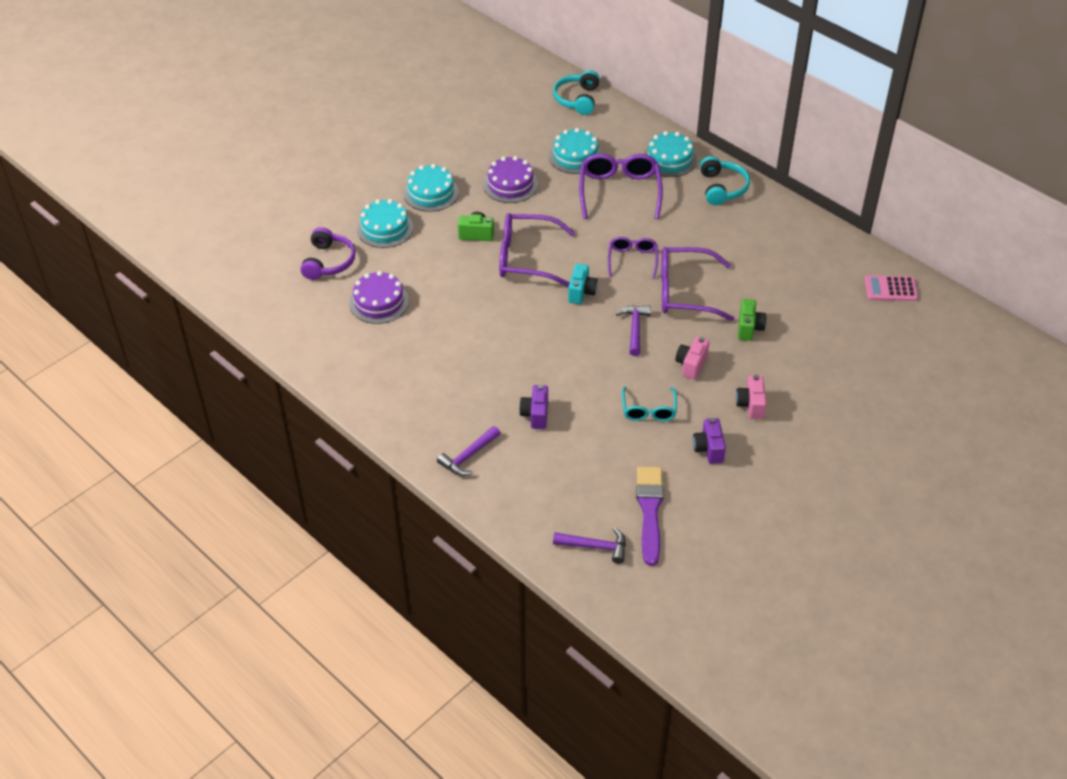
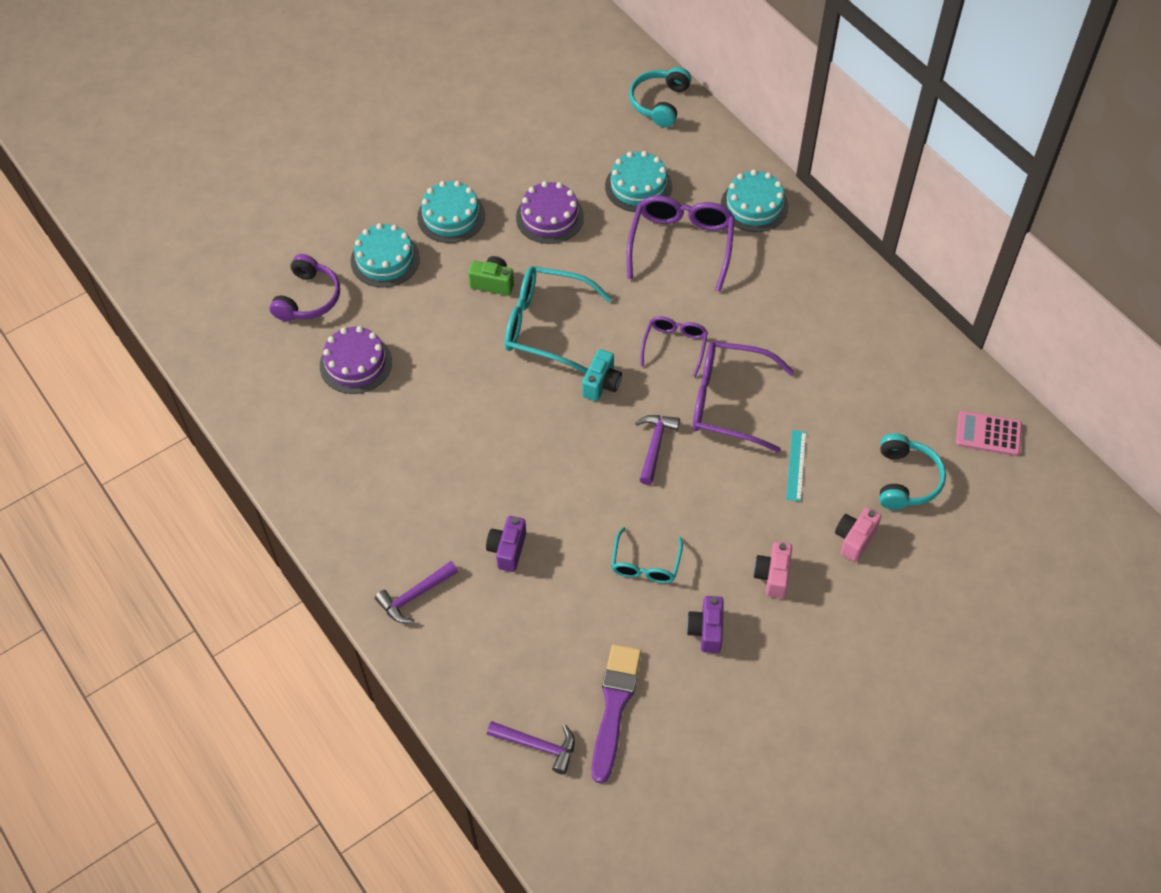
camera: 10 degrees right, 10 degrees up
(526, 258) = (545, 325): purple glasses -> turquoise glasses
(691, 365) = (712, 507): pink camera -> pink camera (854, 539)
(722, 188) = (810, 256): turquoise headphones -> turquoise headphones (906, 480)
(749, 328) = (796, 465): green camera -> turquoise ruler

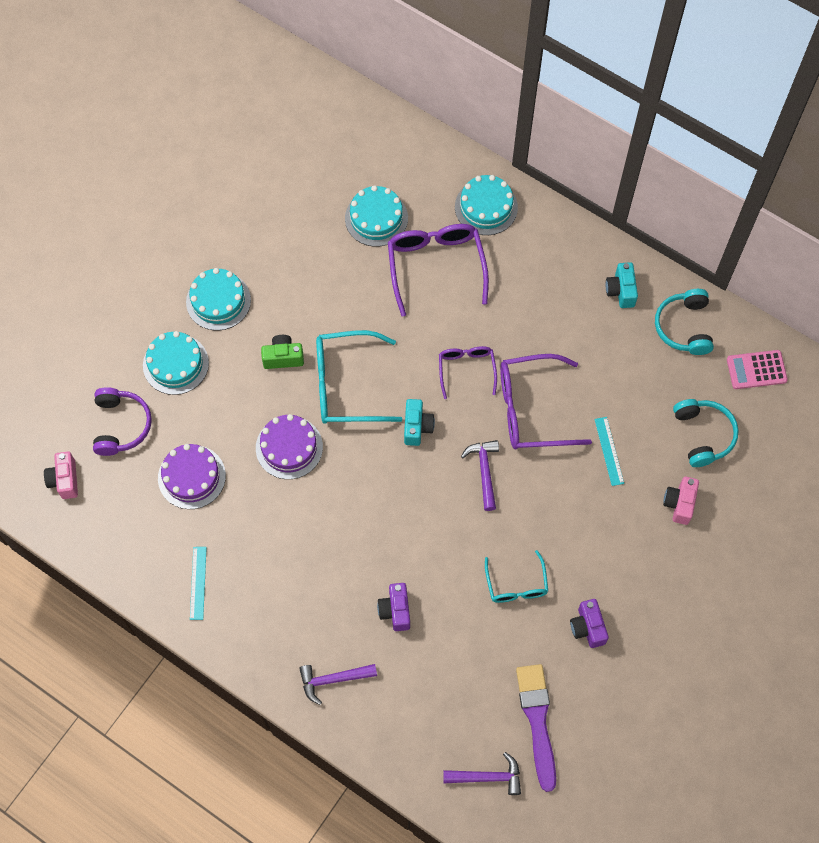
camera: 20 degrees left, 10 degrees up
(318, 462) = (198, 583): none -> turquoise ruler
(415, 596) = (333, 679): purple hammer -> purple hammer turned 45 degrees clockwise
(549, 217) = (308, 274): purple cake -> purple cake (289, 447)
(659, 103) = (363, 124): turquoise headphones -> turquoise headphones (684, 327)
(772, 576) = (624, 560): pink camera -> pink camera (65, 480)
(866, 319) = (621, 291): none -> turquoise camera

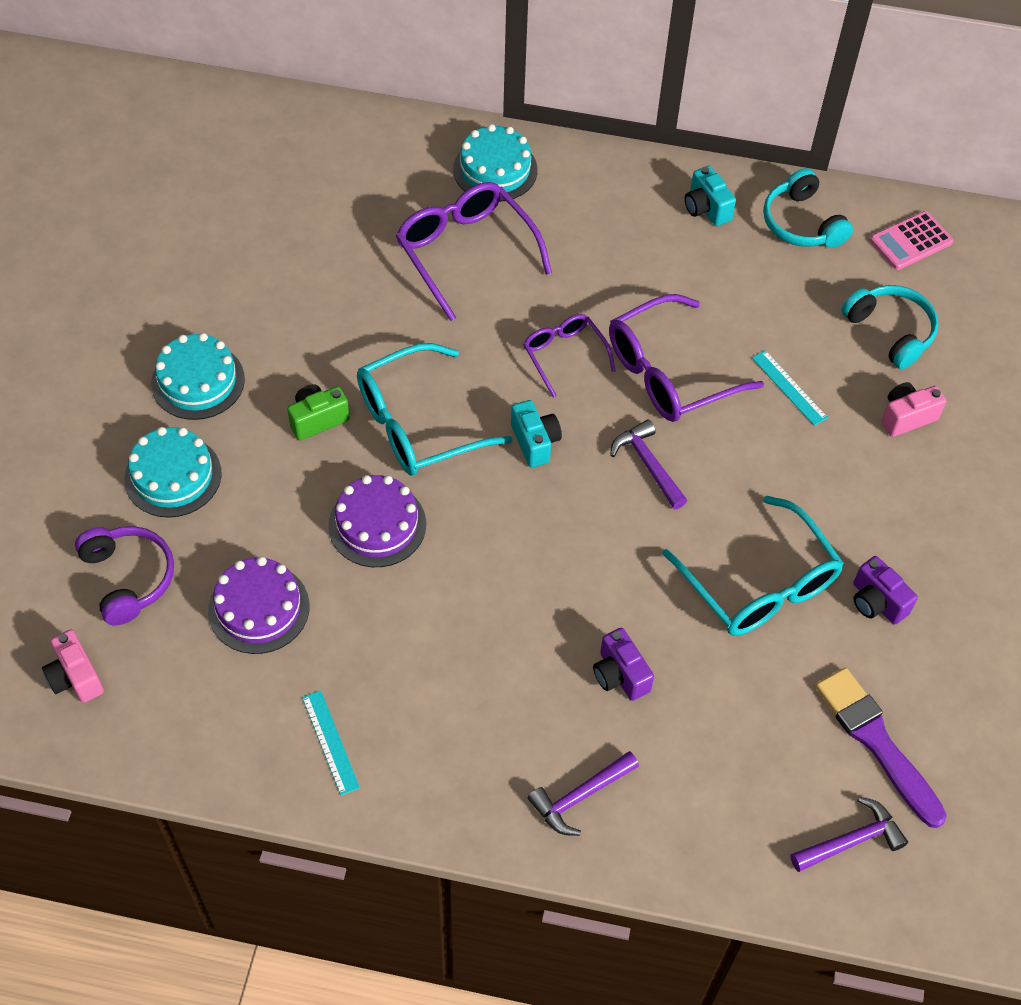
camera: 25 degrees left, 10 degrees down
(376, 218) = (363, 223): turquoise cake -> none
(516, 585) = (760, 584): turquoise glasses -> turquoise glasses, size x1.72
(679, 504) = (906, 417): pink camera -> pink camera turned 75 degrees clockwise

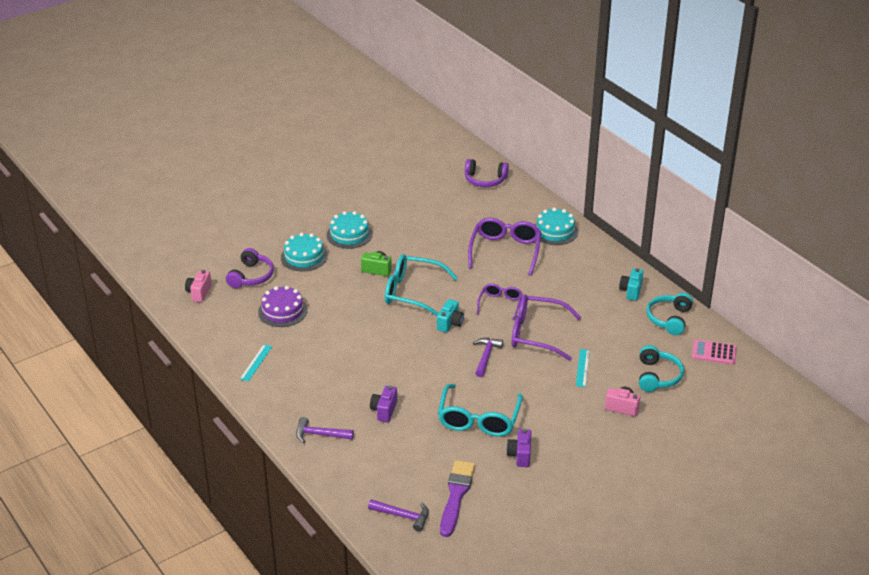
camera: 45 degrees right, 20 degrees down
(292, 138) = (485, 180): none -> purple headphones
(377, 524) = (356, 312): purple cake -> none

